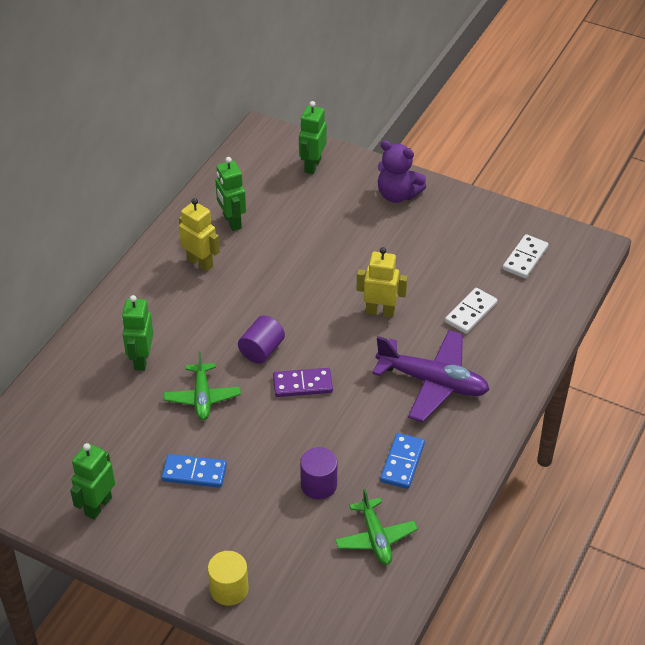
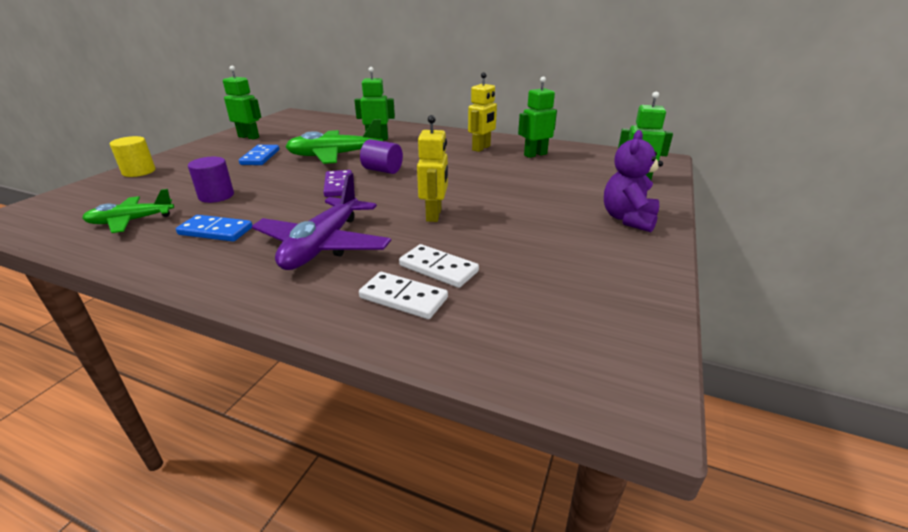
camera: 85 degrees right, 15 degrees down
(202, 397) = (335, 155): green plane -> green plane, size x1.61
(525, 258) = (562, 314): white domino -> white domino (403, 298)

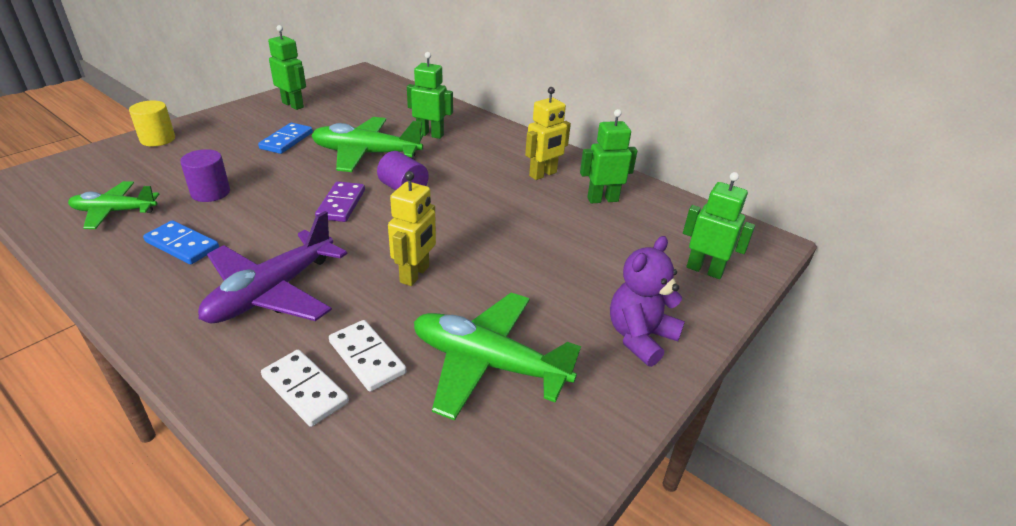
camera: 15 degrees right, 5 degrees up
(536, 253) = (488, 363): none -> green plane

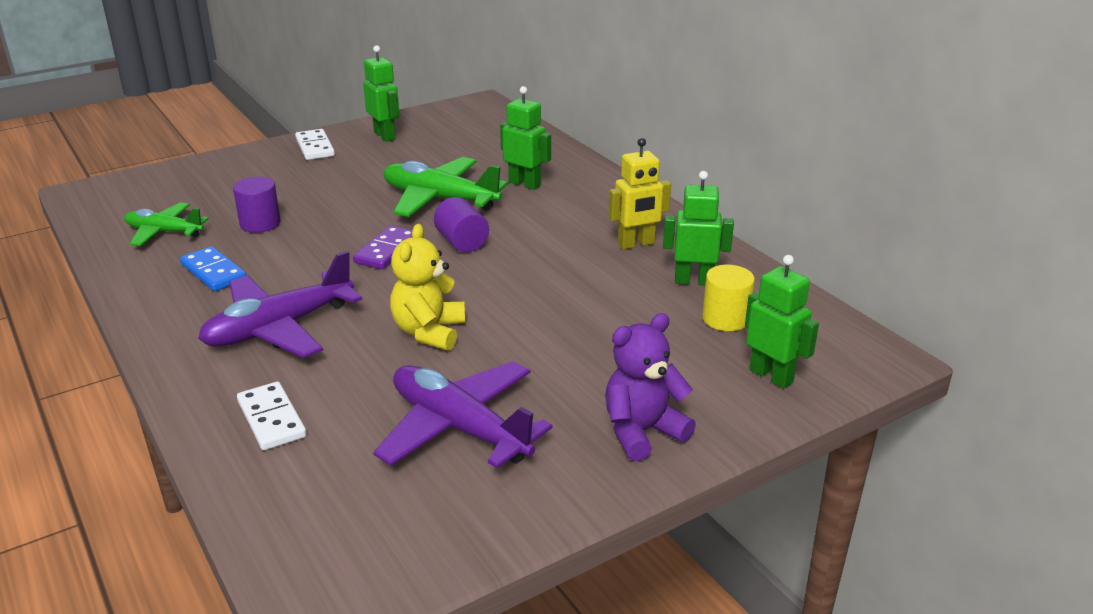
camera: 20 degrees right, 5 degrees down
(157, 139) = (230, 162): yellow cylinder -> yellow cylinder (725, 319)
(286, 140) = (360, 176): blue domino -> none
(367, 357) = (342, 401): white domino -> white domino (315, 147)
(415, 274) = (429, 332): yellow robot -> yellow teddy bear
(488, 363) = (460, 428): green plane -> purple plane

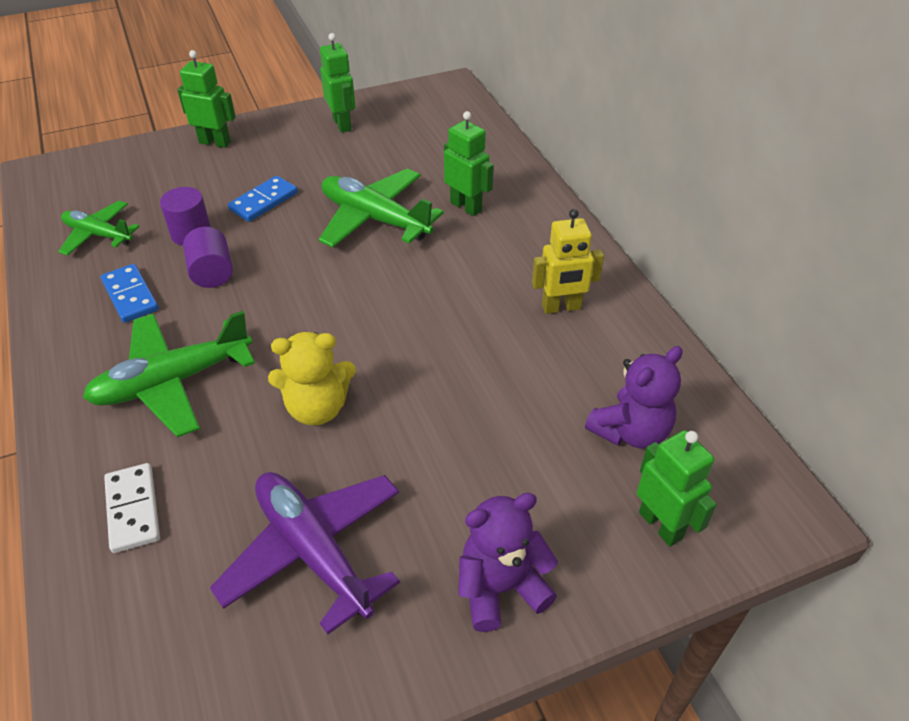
camera: 10 degrees right, 15 degrees up
(279, 328) = (173, 382): purple plane -> green plane
(315, 147) = (270, 133): white domino -> none
(325, 195) = (263, 201): none -> blue domino
(387, 251) = (304, 286): purple domino -> none
(429, 332) = (317, 408): yellow teddy bear -> yellow teddy bear turned 120 degrees counterclockwise
(462, 242) = (382, 283): purple cylinder -> purple cylinder (212, 273)
(693, 281) = (609, 370): green robot -> green robot (215, 142)
(725, 319) = (630, 431): yellow cylinder -> purple teddy bear

